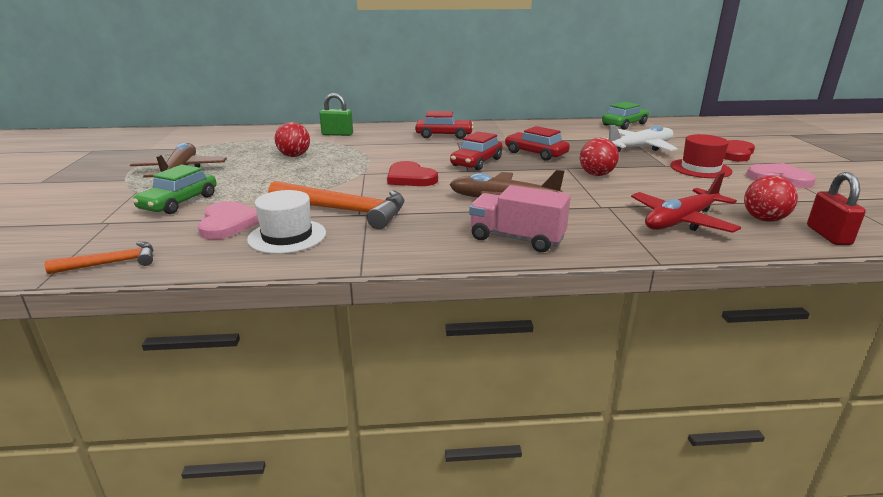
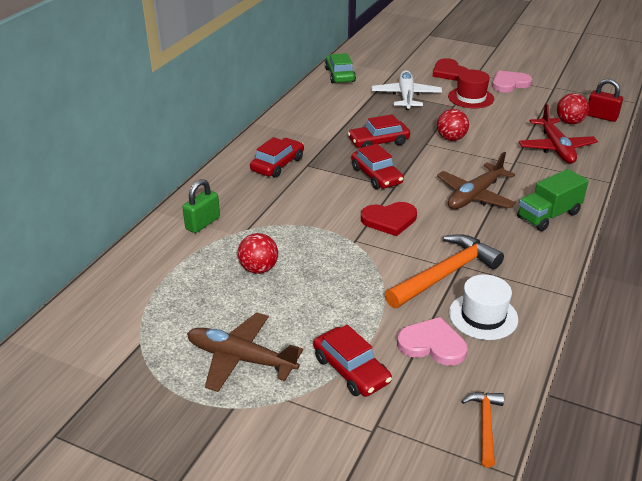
camera: 60 degrees left, 10 degrees up
(179, 202) = (351, 370): green car -> red car
(516, 239) = (548, 215): pink truck -> green truck

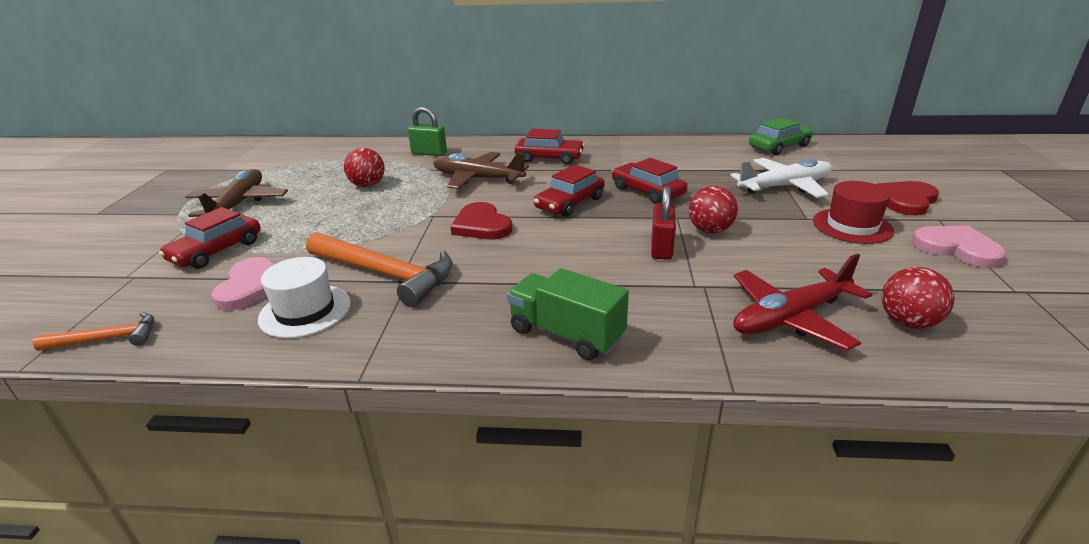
camera: 70 degrees right, 5 degrees down
(475, 195) = (575, 268): brown plane -> brown plane (477, 179)
(601, 117) = (991, 358): red padlock -> red padlock (661, 248)

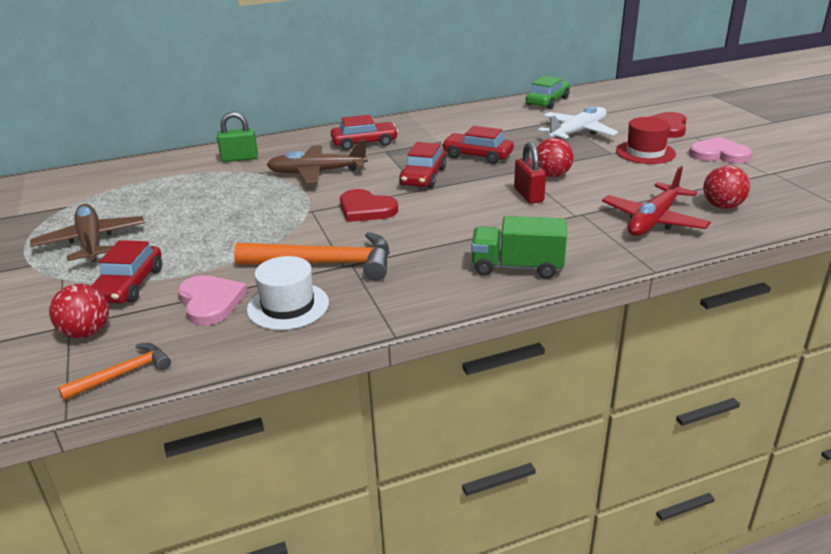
camera: 25 degrees left, 0 degrees up
(368, 185) = (212, 198): red ball -> red ball (86, 333)

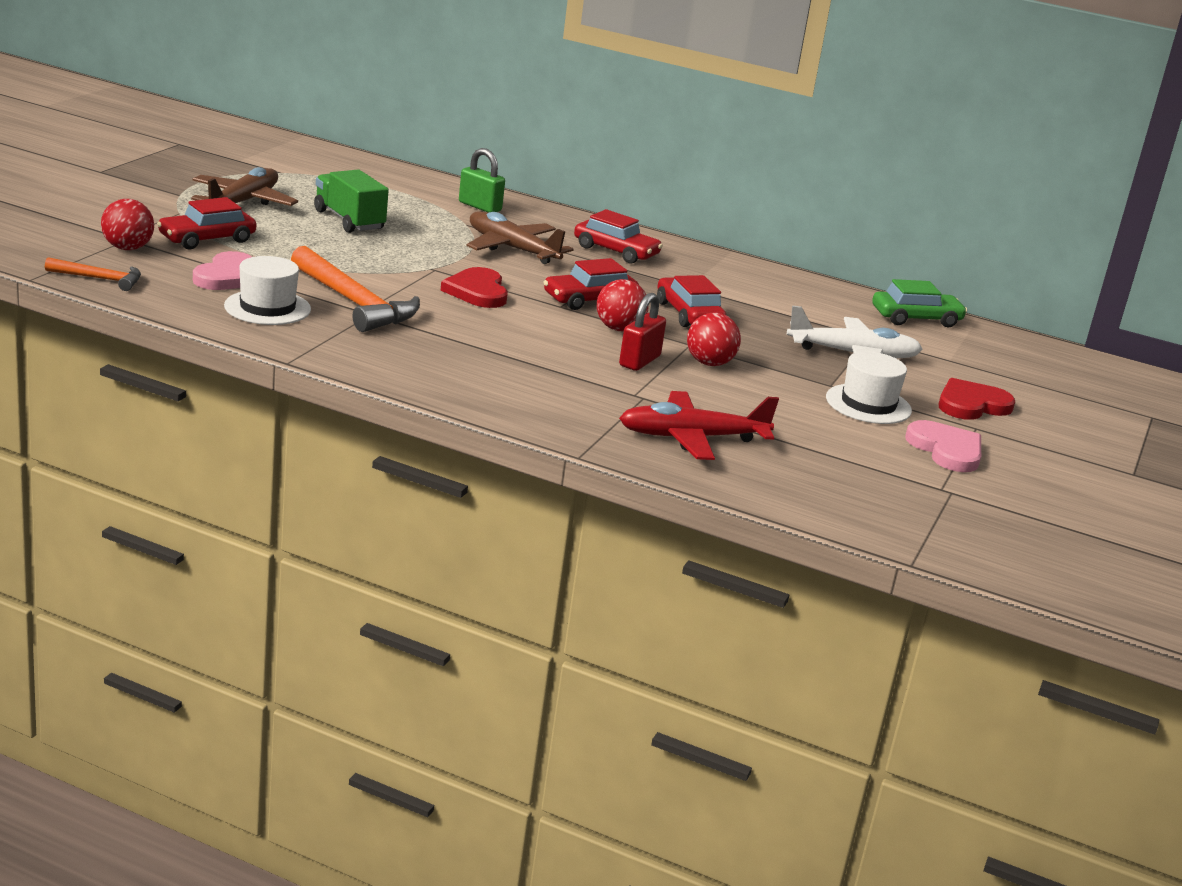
camera: 40 degrees right, 5 degrees down
(517, 267) = (479, 388): green truck -> green truck (349, 220)
(645, 152) = (868, 404): red hat -> white hat
(722, 206) = (795, 472): red ball -> red ball (619, 329)

